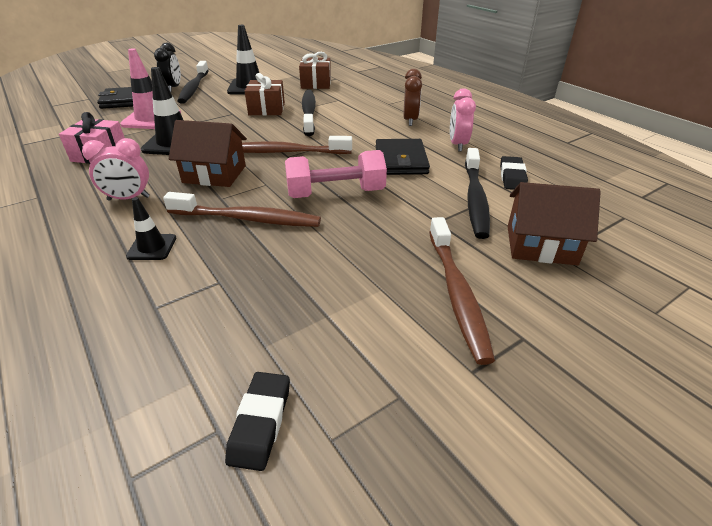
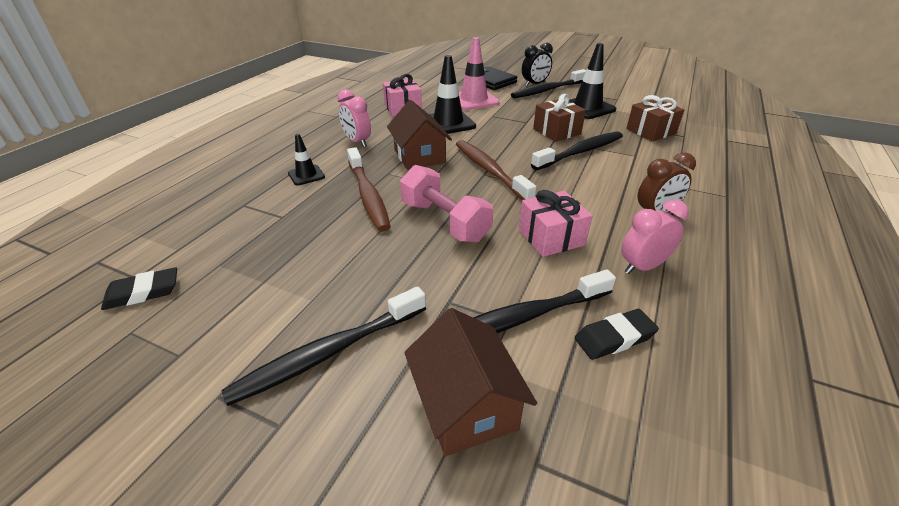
camera: 60 degrees right, 0 degrees up
(401, 160) = (551, 237): black wallet -> pink gift
(457, 293) = (329, 352): brown toothbrush -> black toothbrush

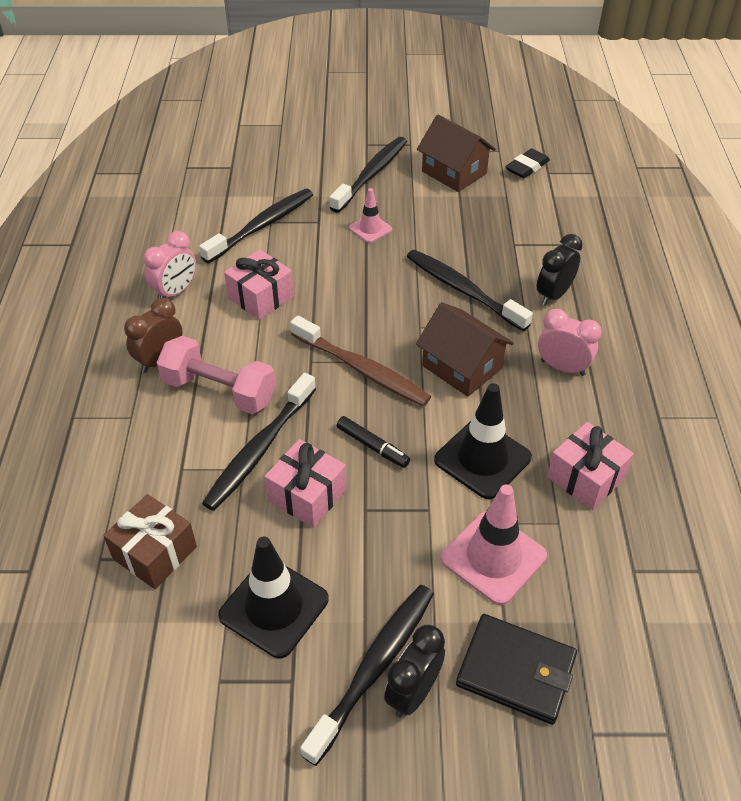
camera: 155 degrees right, 10 degrees up
(306, 175) = (553, 295): black traffic cone -> black clock
(368, 195) = (463, 290): brown toothbrush -> black toothbrush
(397, 273) = (370, 229): none -> pink traffic cone
(444, 221) = (366, 284): pink dumbbell -> pink dumbbell (219, 391)
(466, 405) = (276, 176): brown house -> brown house (454, 172)
(507, 139) = (372, 446): none -> black marker
(556, 131) = (307, 495): brown gift -> pink gift
(614, 338) = (196, 232): black eraser -> none

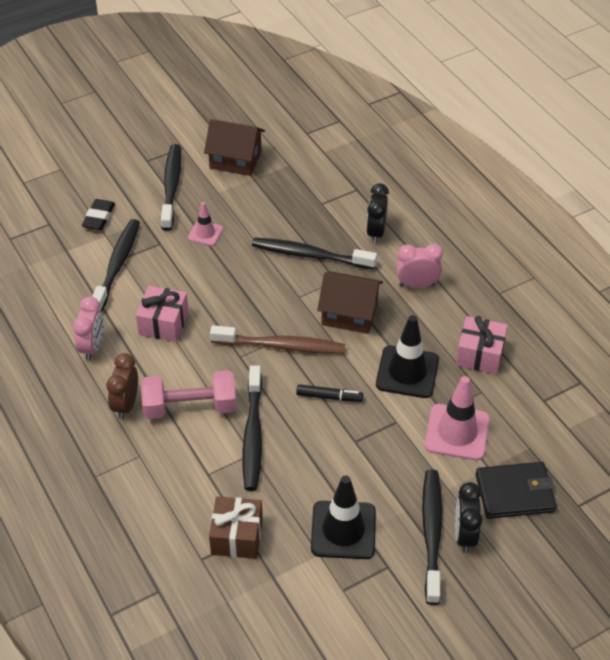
camera: 30 degrees left, 0 degrees up
(307, 495) = (310, 450): pink gift -> none
(527, 167) = (288, 134): black eraser -> black eraser (99, 217)

